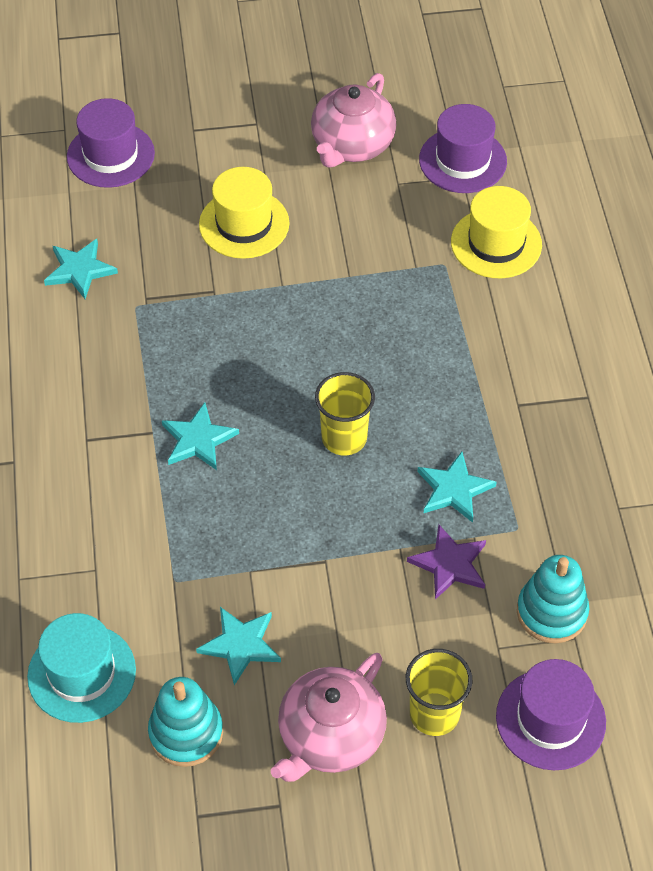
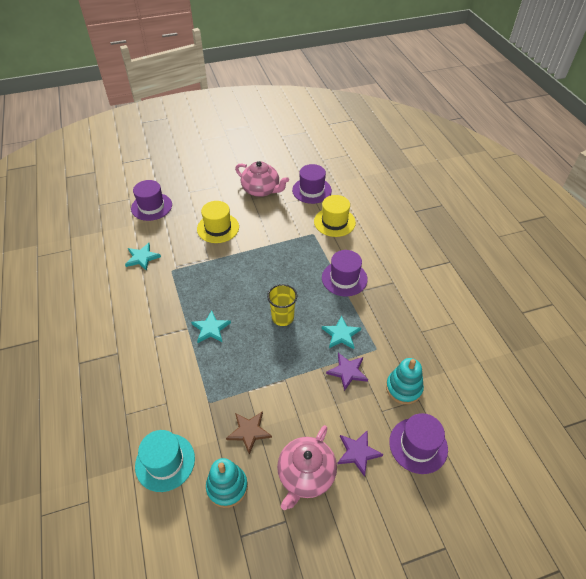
camera: 10 degrees left, 5 degrees down
(240, 645) = (249, 431): turquoise star -> brown star
(352, 145) = (261, 190): pink teapot -> pink teapot turned 75 degrees counterclockwise
(434, 714) = (358, 452): yellow cup -> purple star
(487, 374) = (344, 278): none -> purple hat

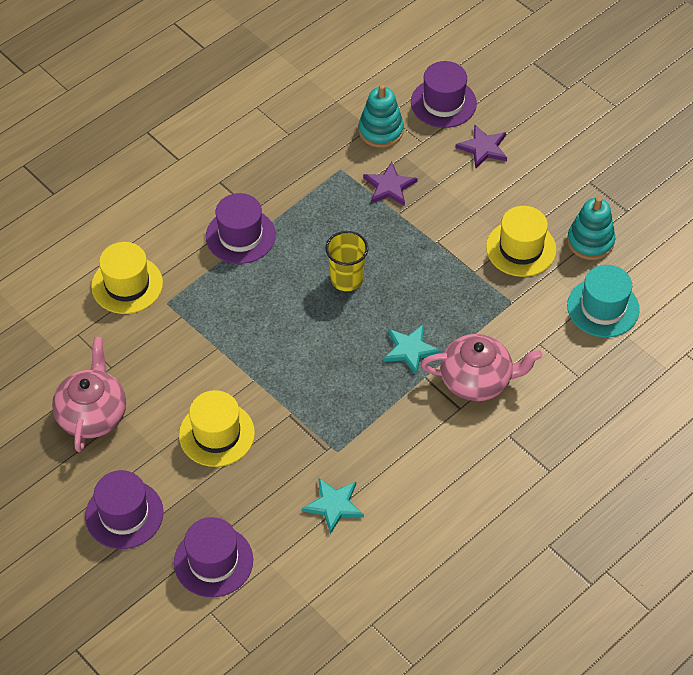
camera: 115 degrees left, 5 degrees up
(249, 431) = (521, 248): brown star -> yellow hat
(306, 475) = (535, 182): pink teapot -> pink teapot (477, 380)
(311, 190) = (61, 342): purple hat -> purple hat (124, 514)
(341, 334) = (338, 209): turquoise star -> none

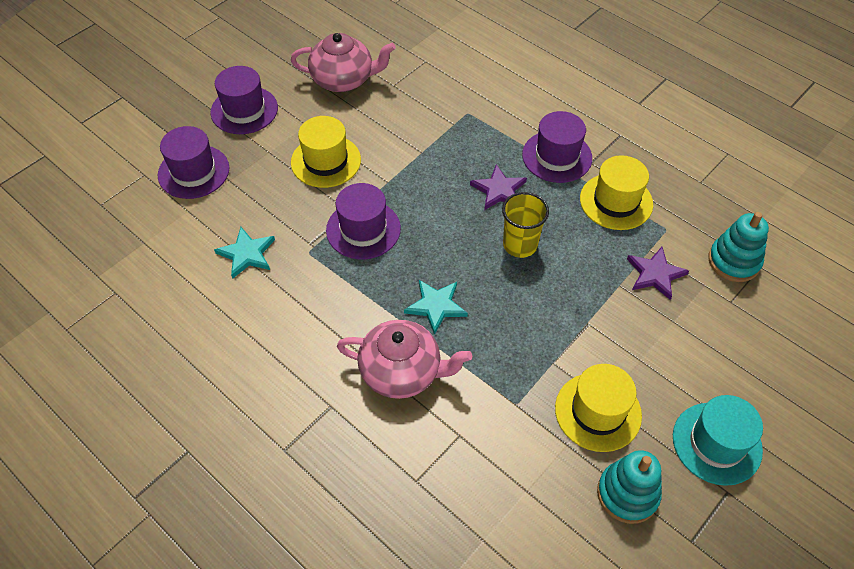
camera: 85 degrees right, 0 degrees up
(127, 285) = (483, 85): yellow hat -> yellow hat (616, 201)
(443, 103) = (800, 320): purple hat -> purple hat (363, 229)
(477, 380) = (402, 372): pink teapot -> pink teapot turned 75 degrees counterclockwise
(483, 148) = (743, 365): purple star -> purple star (499, 190)
(603, 308) = (524, 510): turquoise hat -> turquoise hat (717, 443)

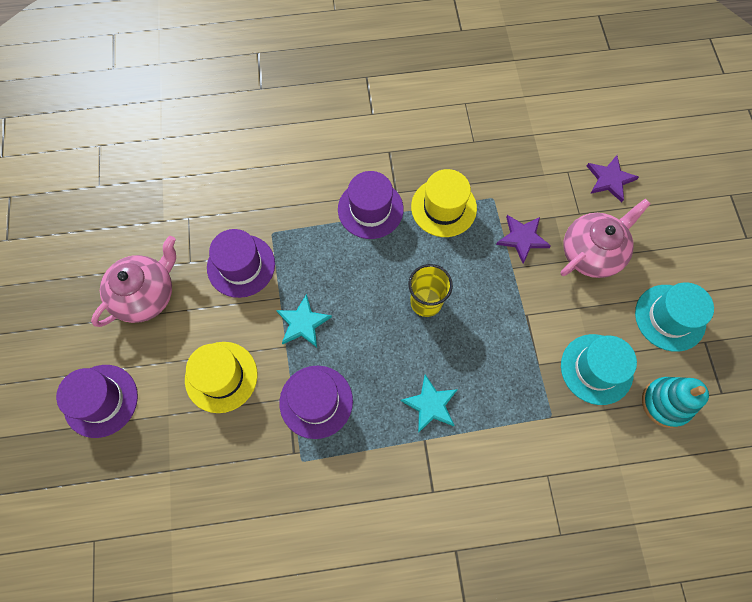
camera: 50 degrees left, 15 degrees up
(193, 172) = (131, 494): purple hat -> purple hat (241, 265)
(247, 254) = (261, 512): turquoise star -> turquoise star (303, 323)
(402, 372) = (467, 474): pink teapot -> pink teapot (592, 253)
(499, 190) = (365, 274): purple star -> purple star (609, 179)
(598, 412) = (596, 369): yellow hat -> turquoise hat
(734, 261) = (551, 182): turquoise stacking toy -> none

